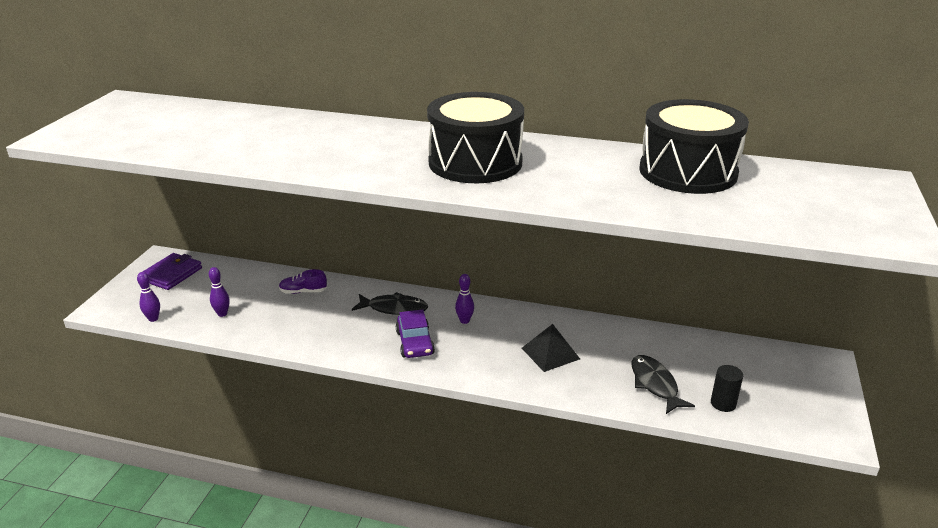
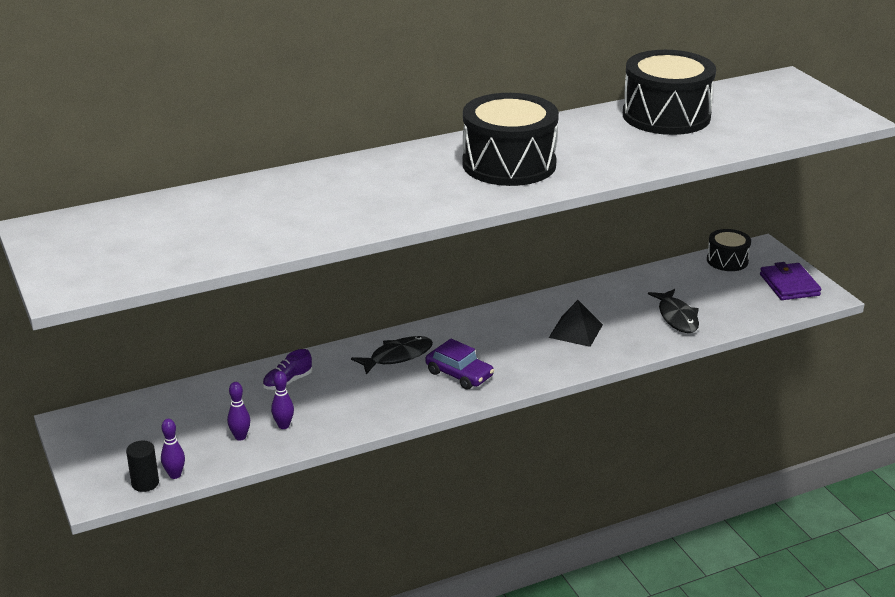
camera: 40 degrees left, 0 degrees up
(171, 274) = (115, 430): purple wallet -> purple wallet (789, 285)
(464, 321) = (473, 338): purple bowling pin -> purple bowling pin (283, 425)
(655, 384) = (677, 317): black fish -> black fish turned 135 degrees counterclockwise
(723, 403) = (735, 309): black cylinder -> black cylinder (145, 483)
(774, 357) = (727, 260): none -> black drum

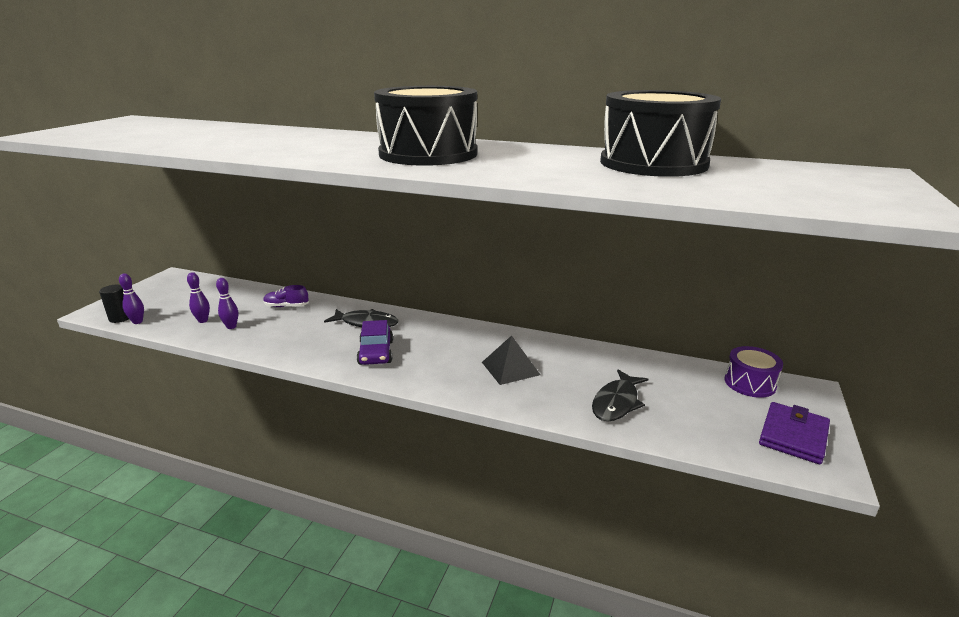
camera: 45 degrees right, 5 degrees down
(727, 260) = (750, 383): black drum -> purple drum

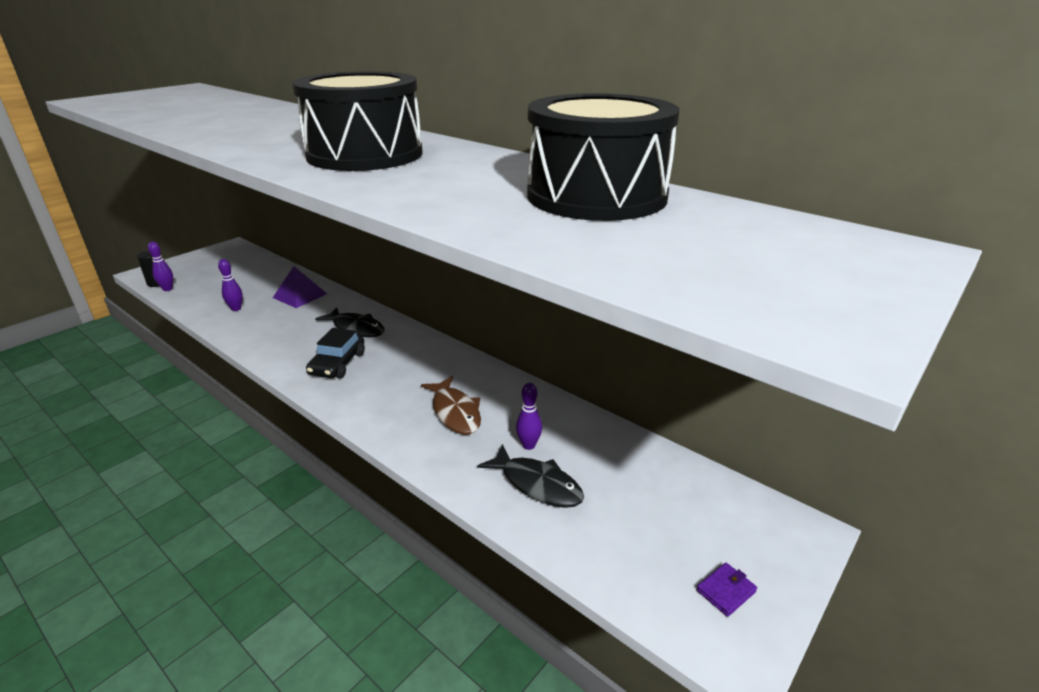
camera: 20 degrees right, 5 degrees up
(203, 320) = (218, 297): purple bowling pin -> purple bowling pin (528, 445)
(286, 306) = (300, 295): purple shoe -> purple pyramid
(376, 353) = (338, 364): purple car -> black car
(510, 368) = (455, 412): black pyramid -> brown fish
(616, 403) = (537, 484): black fish -> black fish turned 105 degrees counterclockwise
(750, 383) = (728, 501): purple drum -> none
(793, 436) = (725, 591): purple wallet -> purple wallet, size x0.51

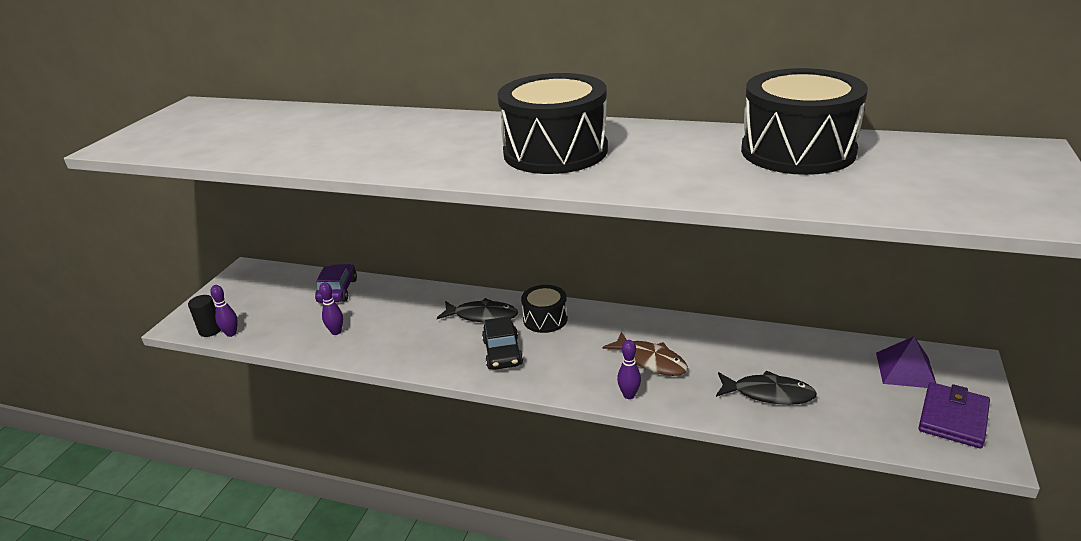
camera: 20 degrees left, 0 degrees up
(273, 278) = (337, 291): none -> purple car
(300, 295) = (388, 300): purple pyramid -> purple pyramid (906, 370)
(403, 346) = (545, 319): none -> black drum
(528, 445) = (734, 367): purple bowling pin -> purple bowling pin (629, 395)
(725, 591) = (953, 418): purple wallet -> purple wallet, size x1.96

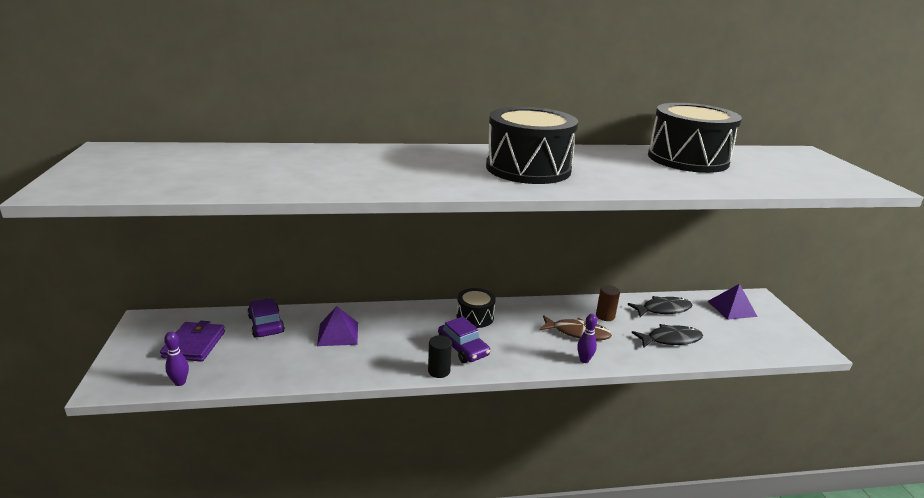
camera: 30 degrees left, 5 degrees down
(210, 330) = (152, 384): black cylinder -> black cylinder (439, 371)
(336, 332) = (296, 360): purple bowling pin -> none
(393, 312) = (338, 333): none -> purple pyramid
(482, 316) = (421, 323): black fish -> black fish (663, 309)
(502, 352) = (463, 348): black car -> purple car
(705, 346) = (605, 316): none -> brown cylinder
(953, 418) = (780, 332): purple wallet -> purple wallet (194, 344)

